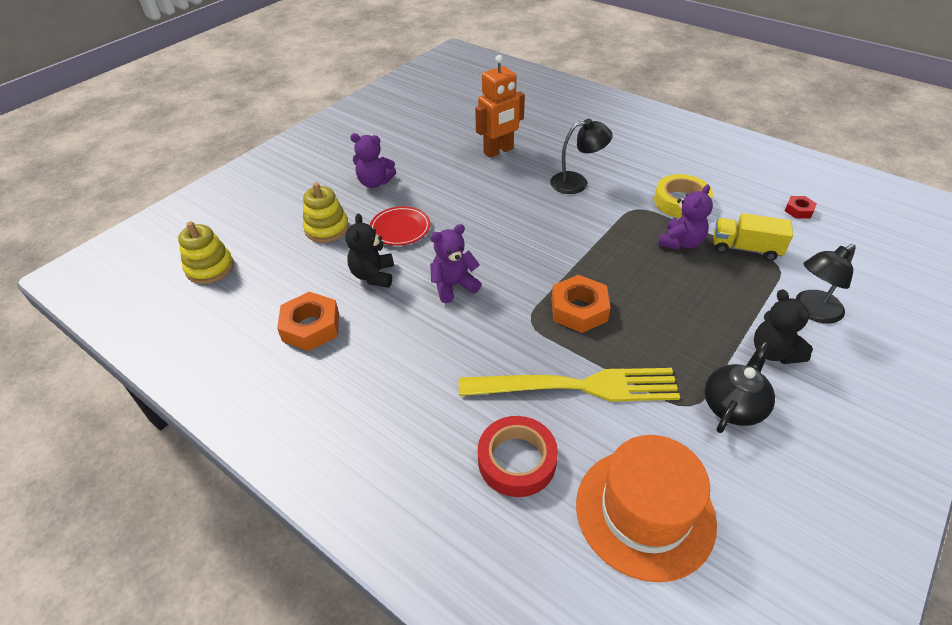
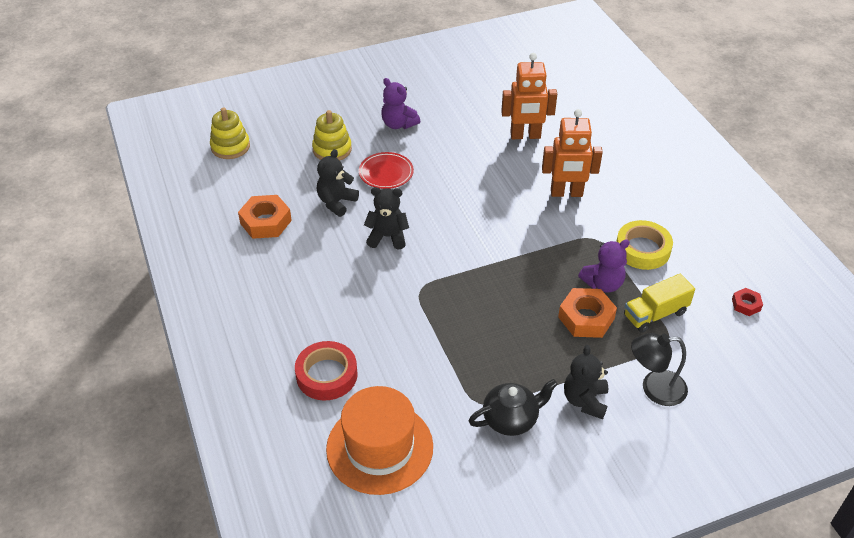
camera: 30 degrees right, 0 degrees up
(453, 286) = (387, 237): purple teddy bear -> black teddy bear
(577, 182) = (566, 193): black lamp -> orange robot
(577, 386) = (410, 350): yellow fork -> none
(579, 309) = (464, 298): orange nut -> orange nut (586, 318)
(745, 248) = (655, 314): yellow truck -> yellow truck turned 75 degrees counterclockwise

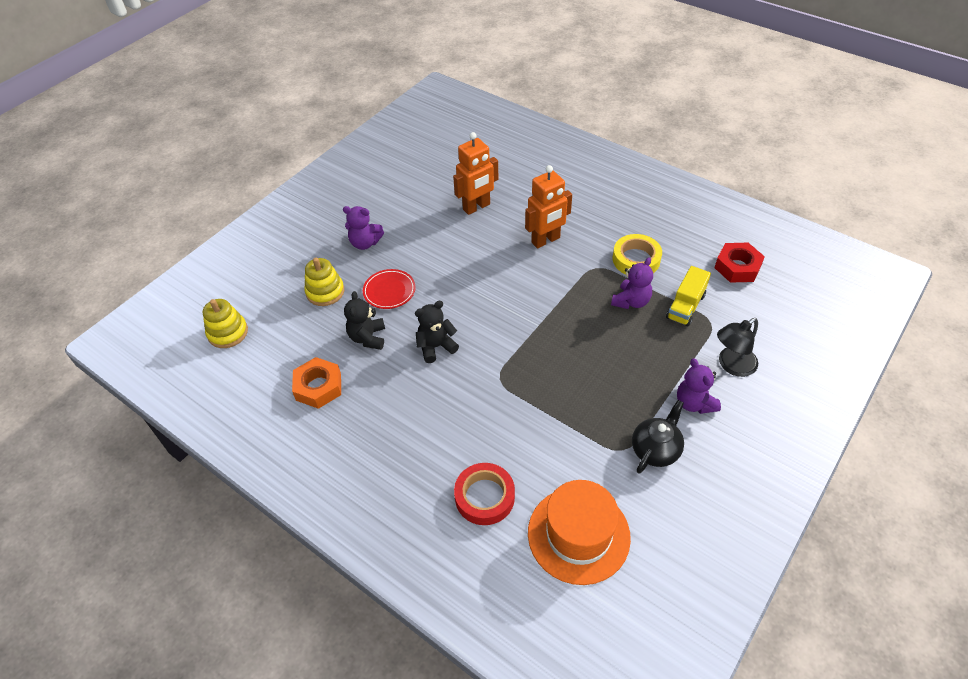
camera: 30 degrees left, 5 degrees up
(585, 401) = (694, 403): black teddy bear -> purple teddy bear
(586, 318) = (641, 335): orange nut -> none
(746, 305) = (737, 267): red nut -> red nut, size x1.86

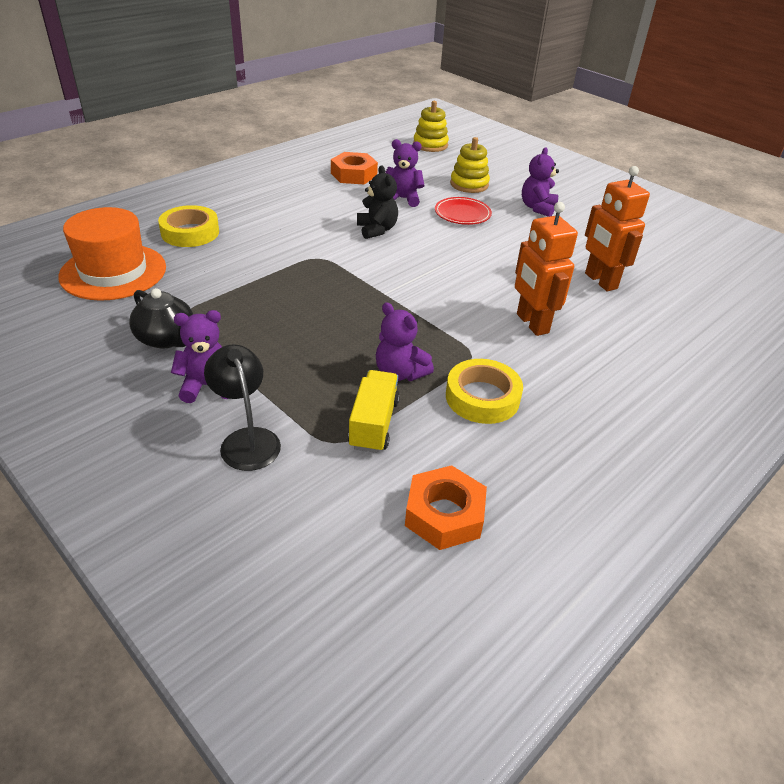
camera: 95 degrees right, 10 degrees down
(368, 338) = (402, 199): black teddy bear -> purple teddy bear
(484, 497) = (190, 232): red tape -> yellow tape
(685, 306) = (374, 424): yellow truck -> yellow truck turned 60 degrees clockwise
(737, 267) = (444, 514): red nut -> orange nut

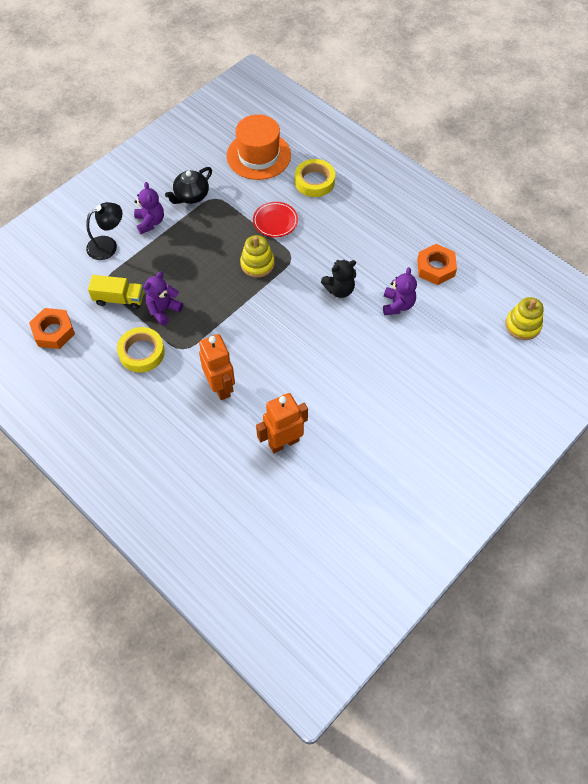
camera: 90 degrees right, 20 degrees up
(462, 214) = (379, 349): red plate -> red plate (275, 221)
(469, 184) = (440, 356): yellow stacking toy -> yellow stacking toy (257, 264)
(531, 323) = (221, 387): orange robot -> orange robot turned 90 degrees clockwise
(537, 208) = (404, 409): purple teddy bear -> none

